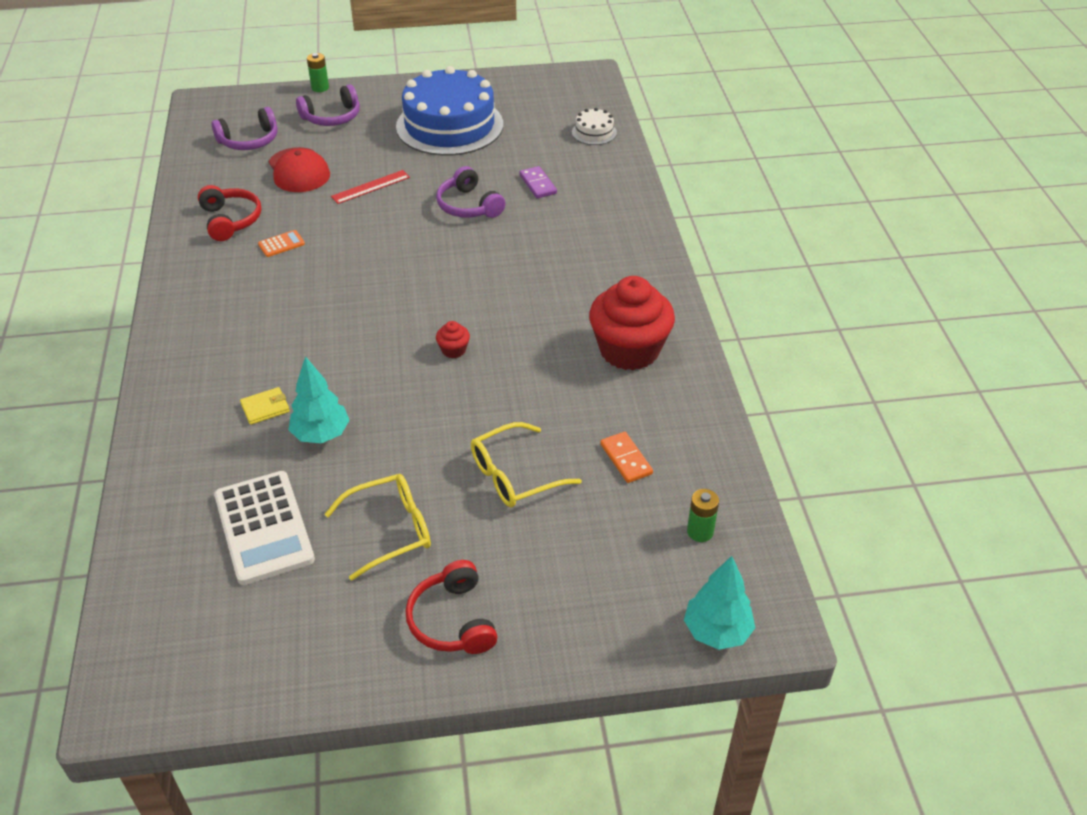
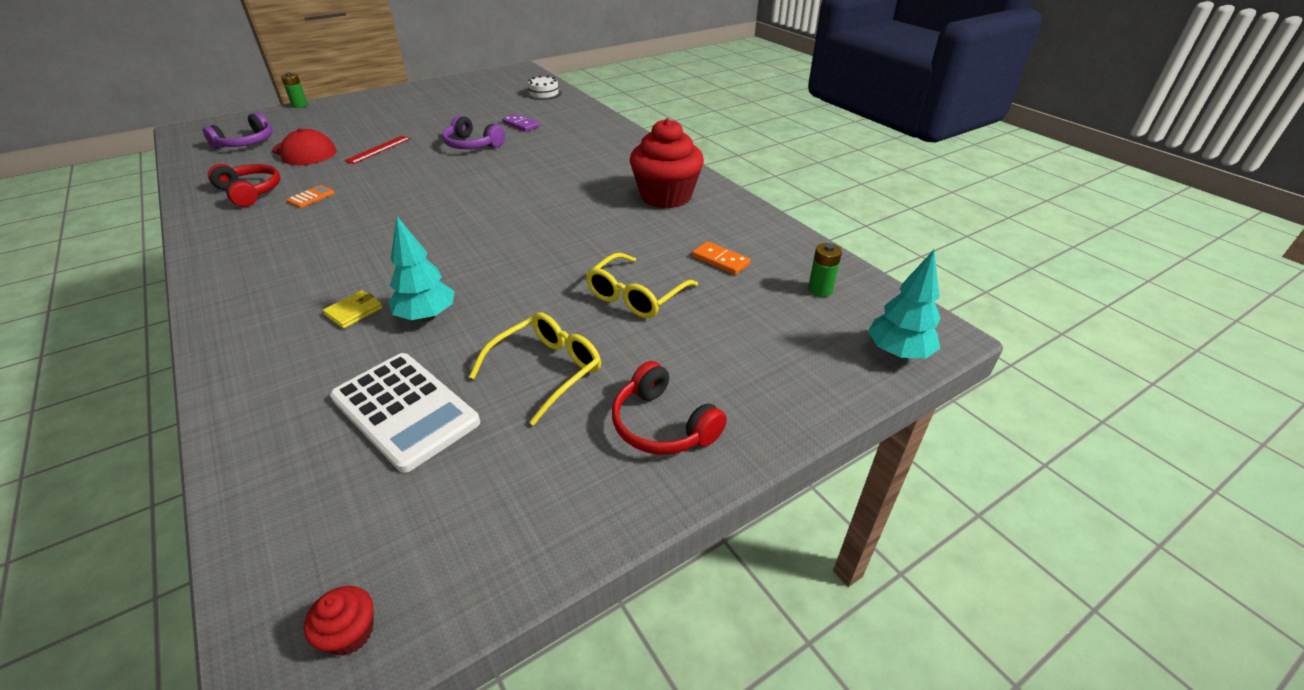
camera: 25 degrees left, 5 degrees down
(332, 117) = (320, 118): purple headphones -> none
(449, 125) = (426, 107): blue cake -> none
(453, 350) = (519, 228): red cupcake -> red cupcake (350, 633)

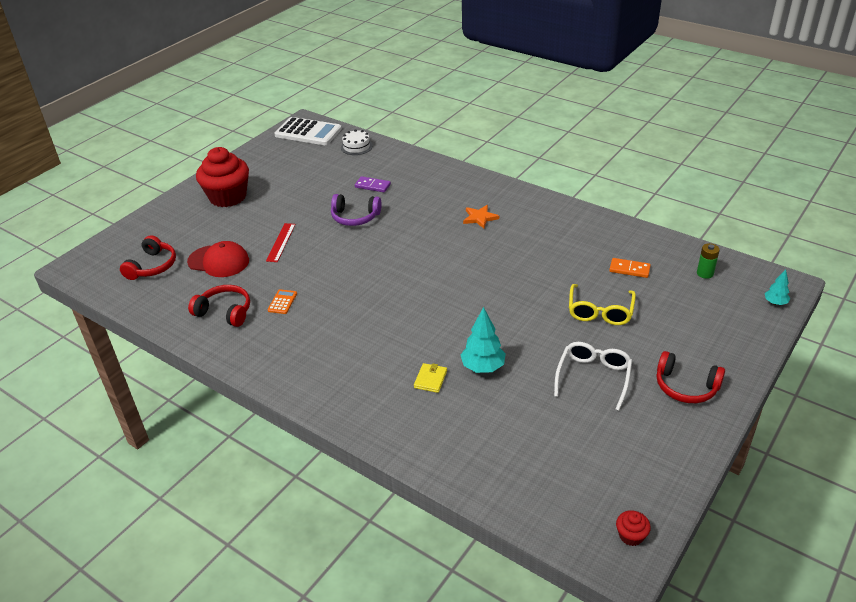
camera: 20 degrees left, 0 degrees up
(246, 143) = (152, 266): purple headphones -> red headphones
(300, 105) = (146, 213): green battery -> none
(405, 410) = (536, 428): white calculator -> white calculator (308, 132)
(547, 370) = (593, 377): yellow glasses -> white glasses
(597, 172) = (480, 218): none -> orange star
(666, 196) = (550, 227): red cupcake -> red cupcake (228, 197)
(898, 353) = (775, 303): turquoise tree -> turquoise tree, size x0.58

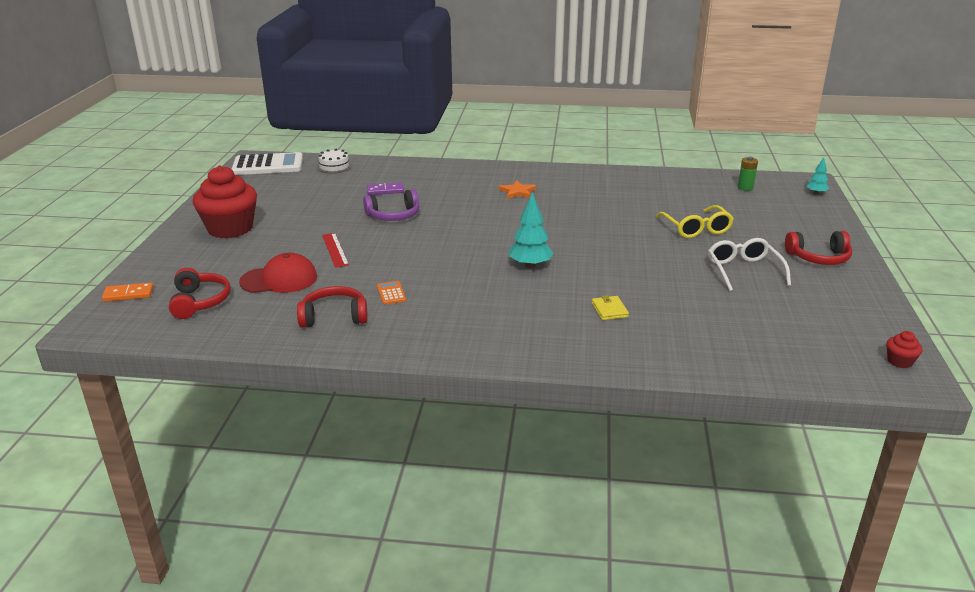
camera: 30 degrees left, 10 degrees down
(483, 367) = (645, 289): turquoise tree -> turquoise tree (530, 265)
(629, 269) = (686, 198): orange domino -> orange domino (128, 294)

